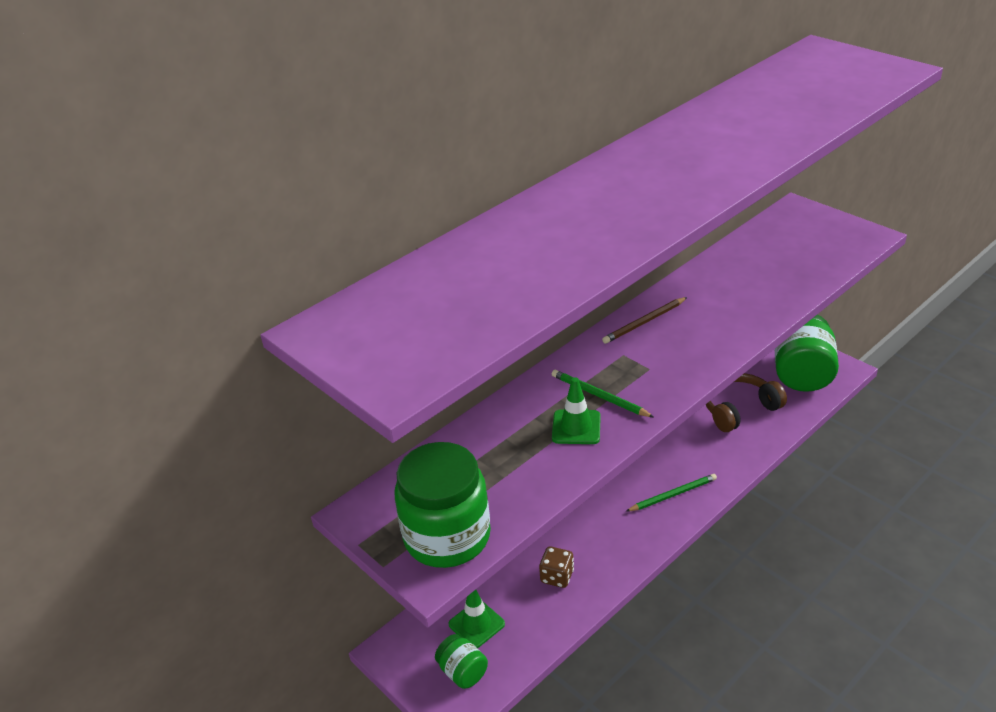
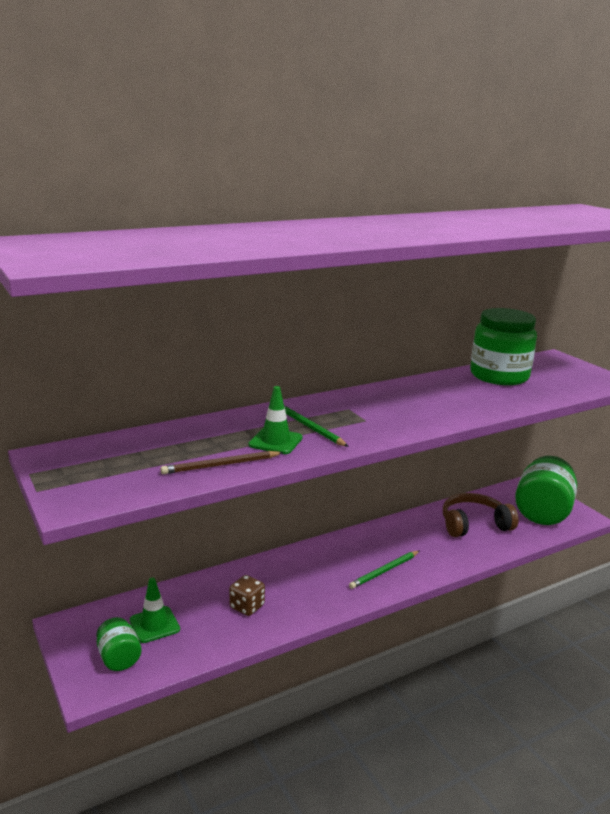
camera: 10 degrees right, 15 degrees down
(447, 537) = (108, 484): green jar -> green jar (499, 376)
(644, 322) = (380, 394): brown pencil -> brown pencil (221, 465)
(673, 495) = (384, 571): green pencil -> green pencil turned 150 degrees clockwise

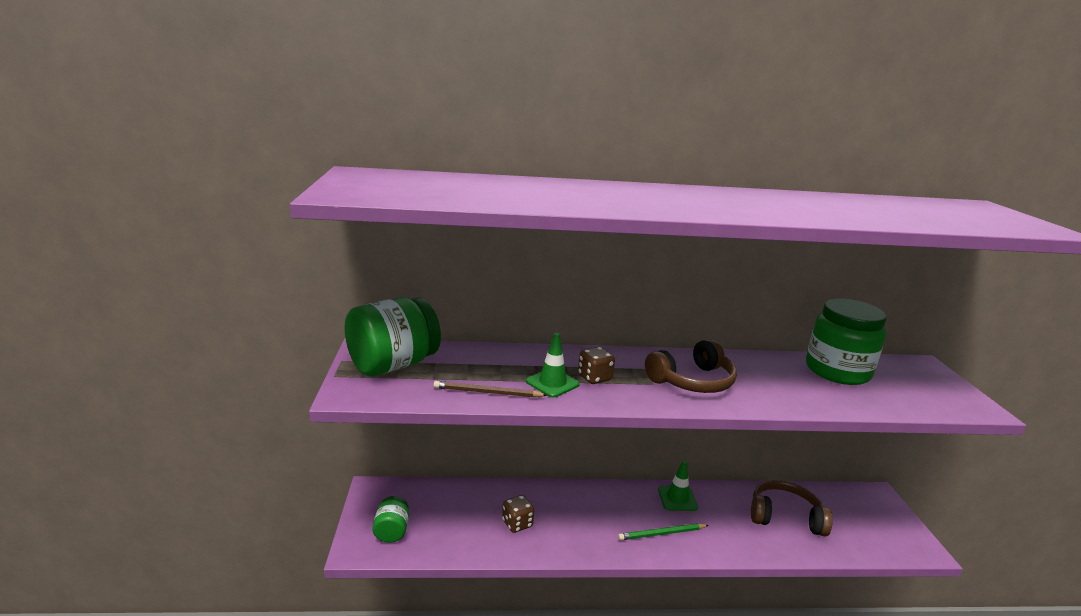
camera: 25 degrees right, 0 degrees up
(154, 625) = (435, 513): green traffic cone -> green traffic cone (677, 498)
(310, 427) = (594, 378): green pencil -> brown dice
(396, 410) = (692, 381): none -> brown headphones
(542, 512) = (874, 528): green jar -> green jar (393, 365)

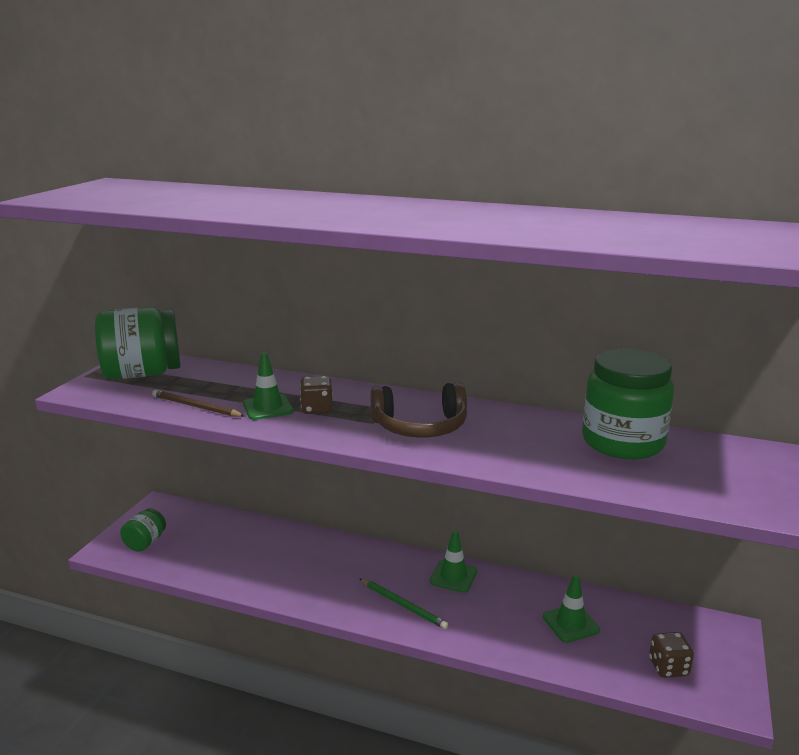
camera: 25 degrees right, 0 degrees up
(517, 523) = (262, 562): brown dice -> brown dice (668, 667)
(661, 534) = (403, 605): green pencil -> green pencil turned 150 degrees counterclockwise
(785, 517) = (570, 623): brown headphones -> green traffic cone

